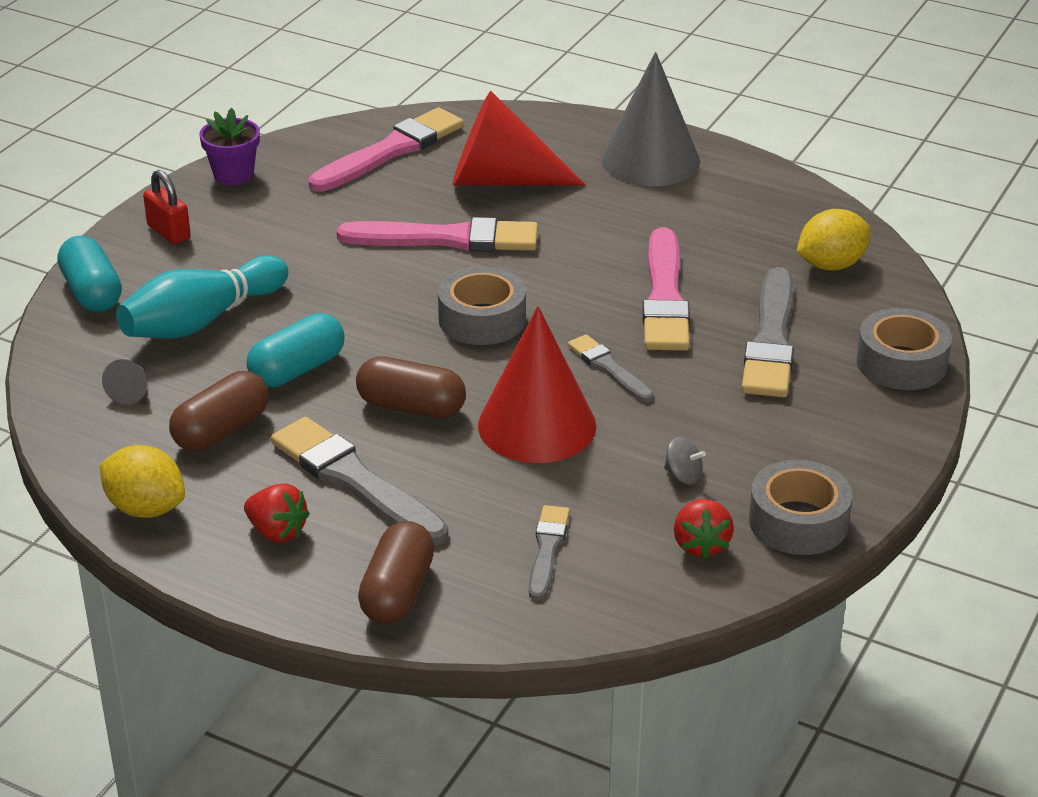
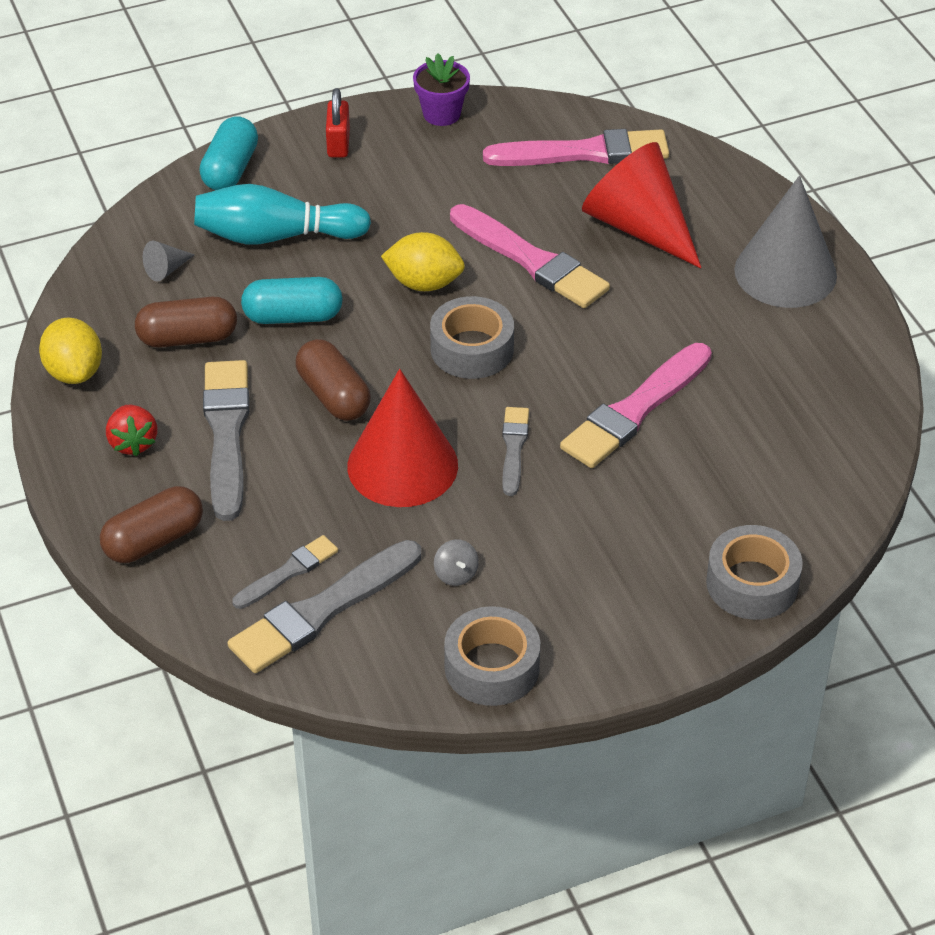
camera: 40 degrees right, 10 degrees up
(701, 545) = (397, 639): red strawberry -> none
(771, 340) = (671, 499): grey brush -> grey brush (322, 610)
(831, 265) = (811, 459): yellow lemon -> yellow lemon (424, 283)

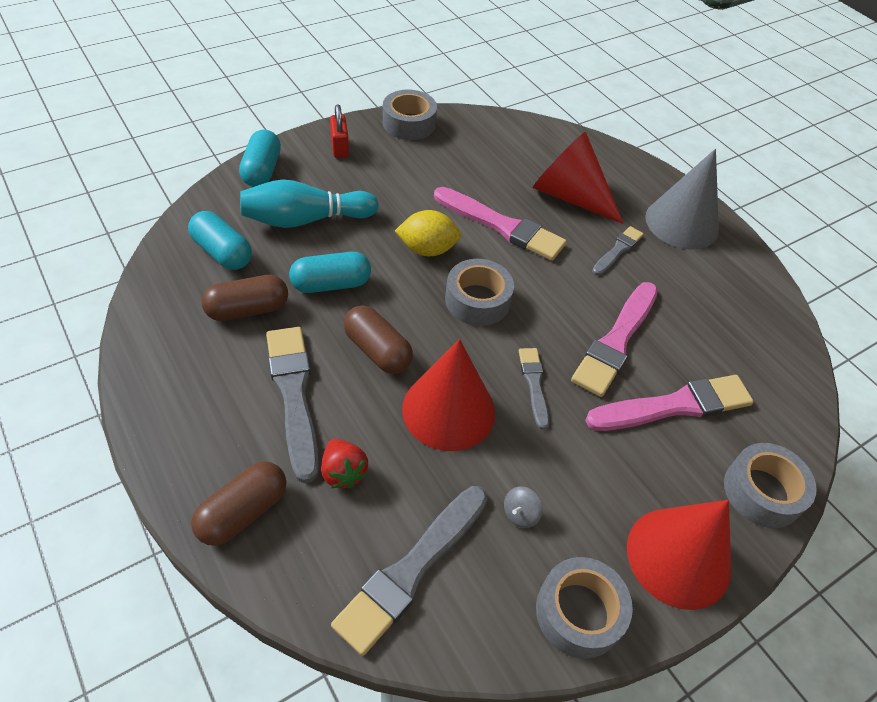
camera: 15 degrees left, 5 degrees up
(74, 372) = (153, 349): yellow lemon -> none
(133, 443) = (212, 412): red strawberry -> red strawberry (343, 472)
(166, 269) = (222, 252): grey cone -> turquoise capsule
(288, 572) = (372, 531): grey brush -> grey brush (617, 250)
(441, 114) = (409, 123): purple flower pot -> grey tape
(456, 574) = (520, 514): grey spinning top -> grey spinning top turned 75 degrees clockwise
(584, 153) = (515, 145): pink brush -> pink brush (674, 406)
(623, 632) = (678, 557): none -> red cone

